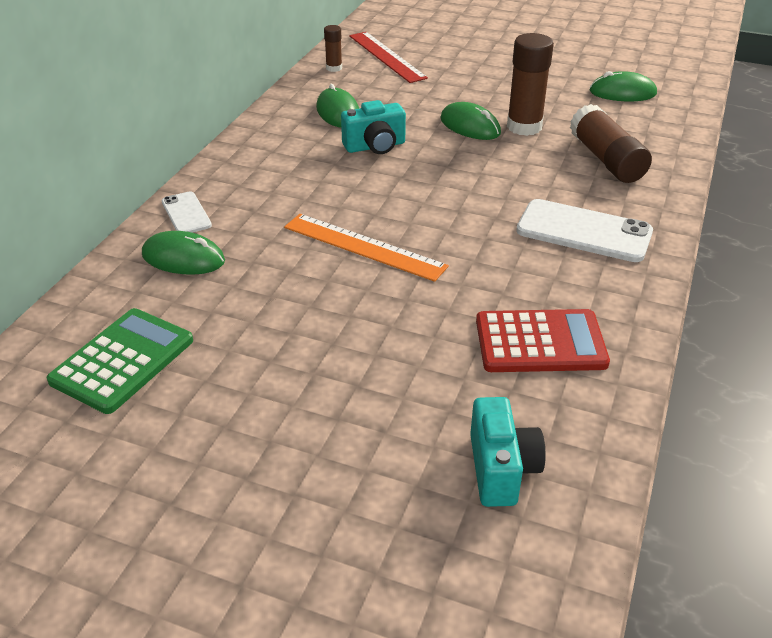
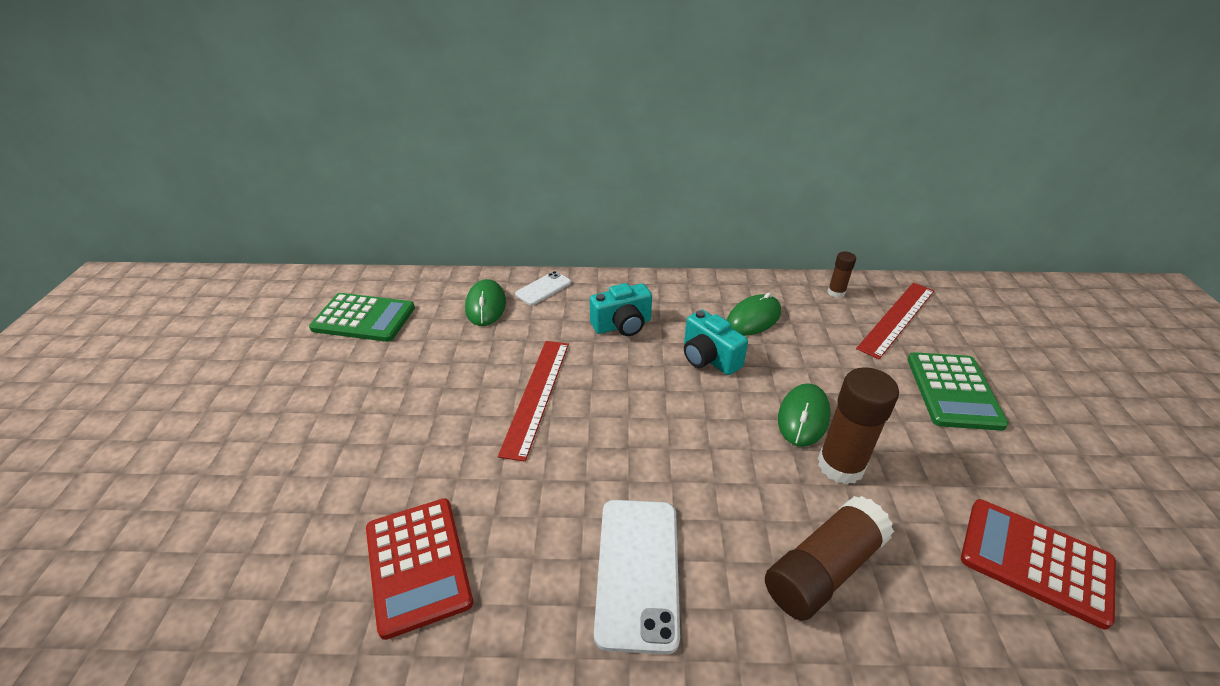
camera: 70 degrees right, 0 degrees up
(363, 247) = (536, 395): orange ruler -> red ruler
(477, 65) = (953, 391): none -> green calculator
(501, 469) = (235, 568): turquoise camera -> turquoise camera (622, 325)
(622, 93) = (1035, 561): green mouse -> red calculator

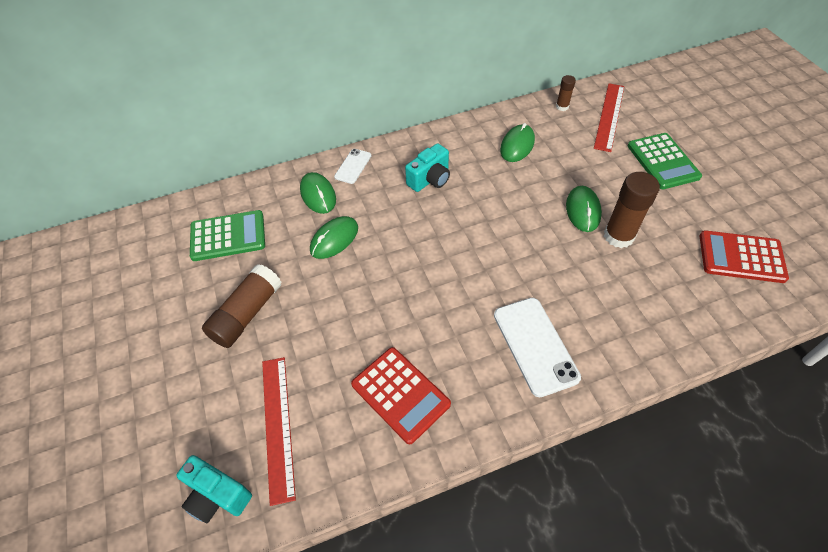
camera: 20 degrees left, 15 degrees up
(470, 355) = (334, 239): none -> green mouse
(536, 395) = (402, 254): red ruler -> red ruler (277, 426)
(709, 358) = (503, 186): turquoise camera -> turquoise camera (217, 495)
(823, 569) = (636, 304): brown glue stick -> brown glue stick (247, 314)

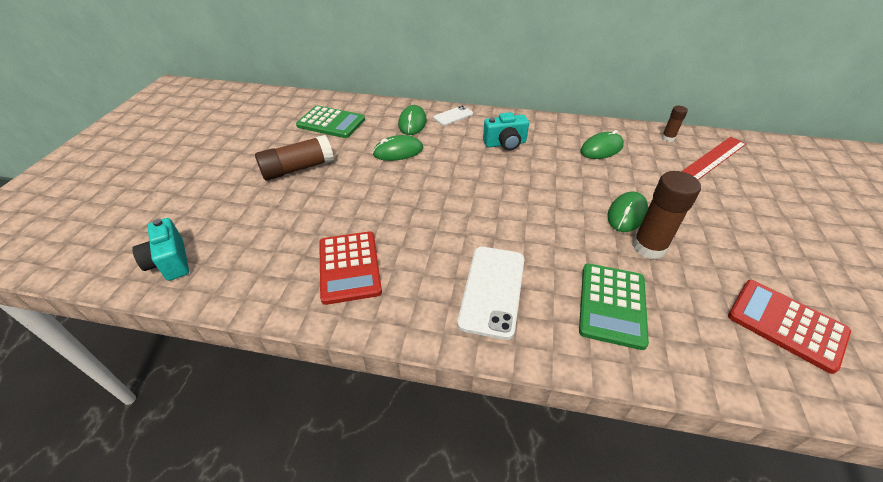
camera: 30 degrees right, 10 degrees down
(277, 426) = (248, 241): red ruler -> none
(663, 161) = (746, 210): green calculator -> green calculator (612, 305)

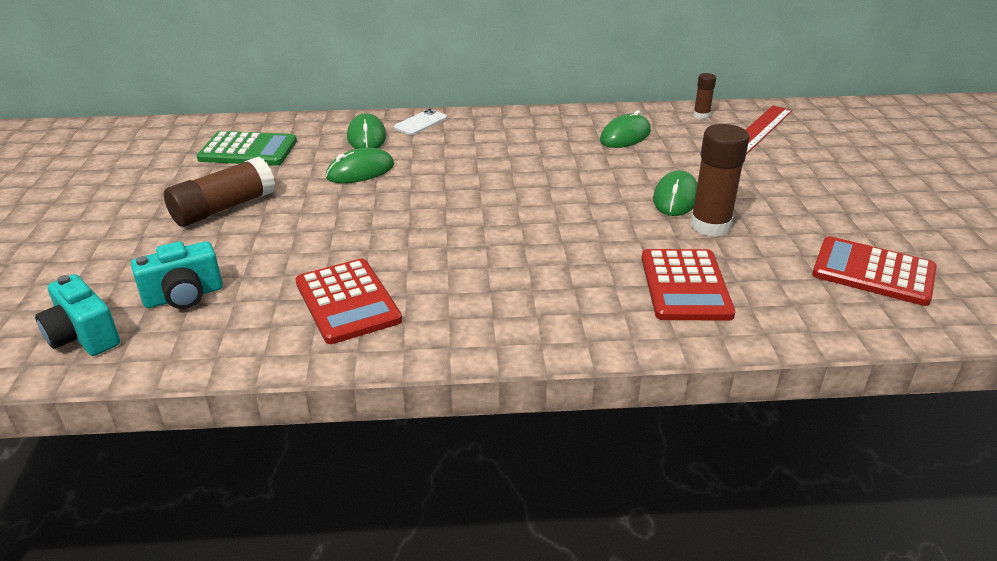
camera: 15 degrees left, 10 degrees down
(492, 290) = (541, 295): white phone -> none
(505, 144) = (502, 145): turquoise camera -> turquoise camera (184, 296)
(612, 305) = (685, 286): green calculator -> red calculator

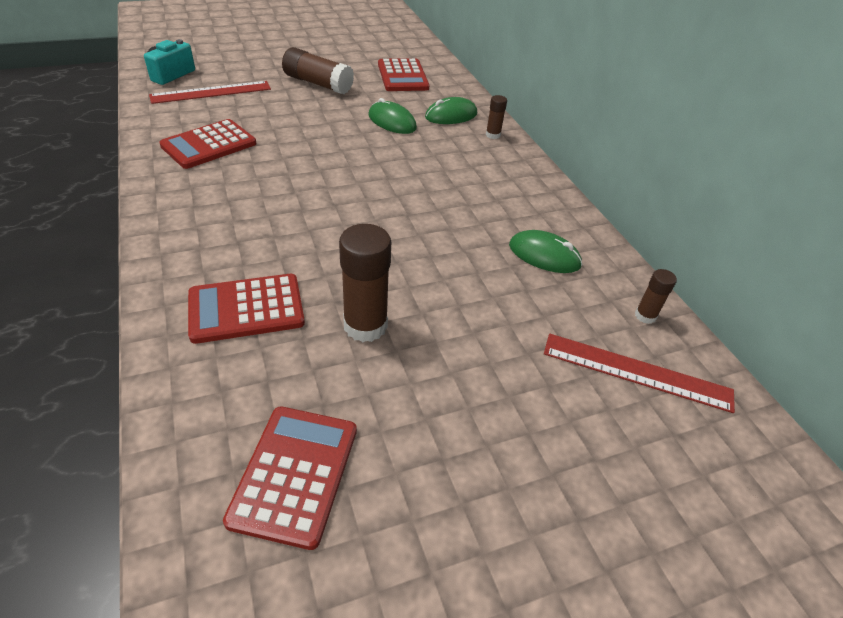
camera: 70 degrees right, 10 degrees up
(184, 296) = (211, 92): turquoise camera -> red ruler
(248, 150) = (402, 76): green calculator -> red calculator
(420, 123) = (493, 135): white phone -> brown glue stick
(676, 198) = (417, 298): green mouse -> none

